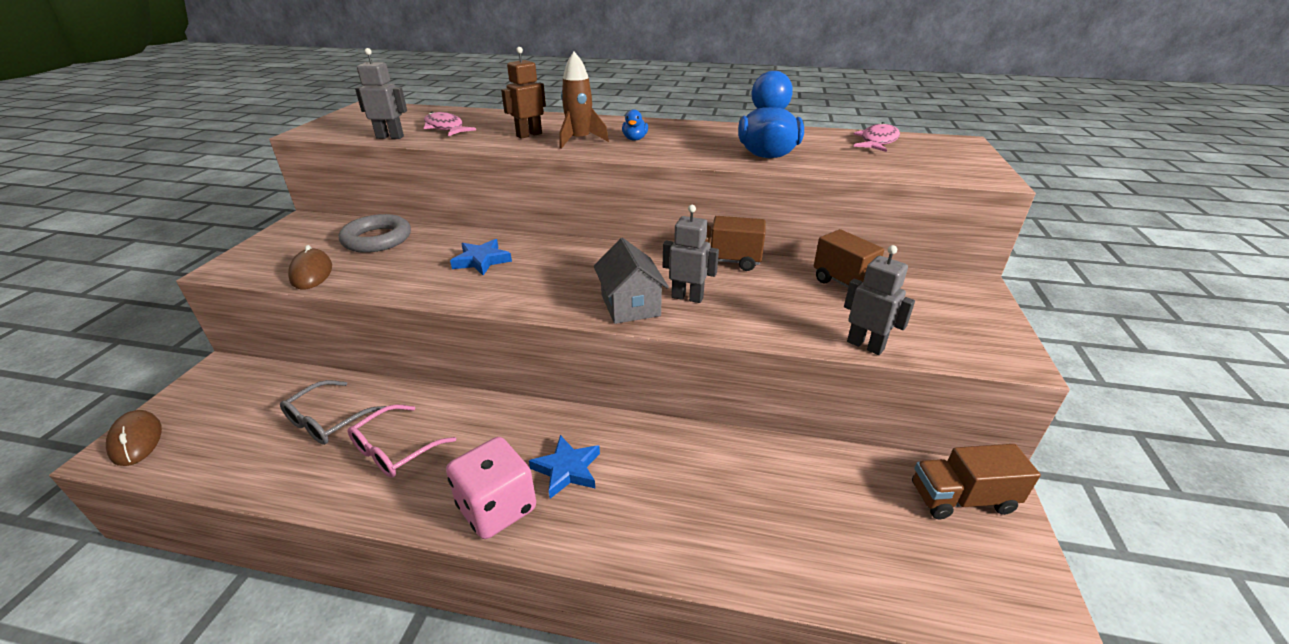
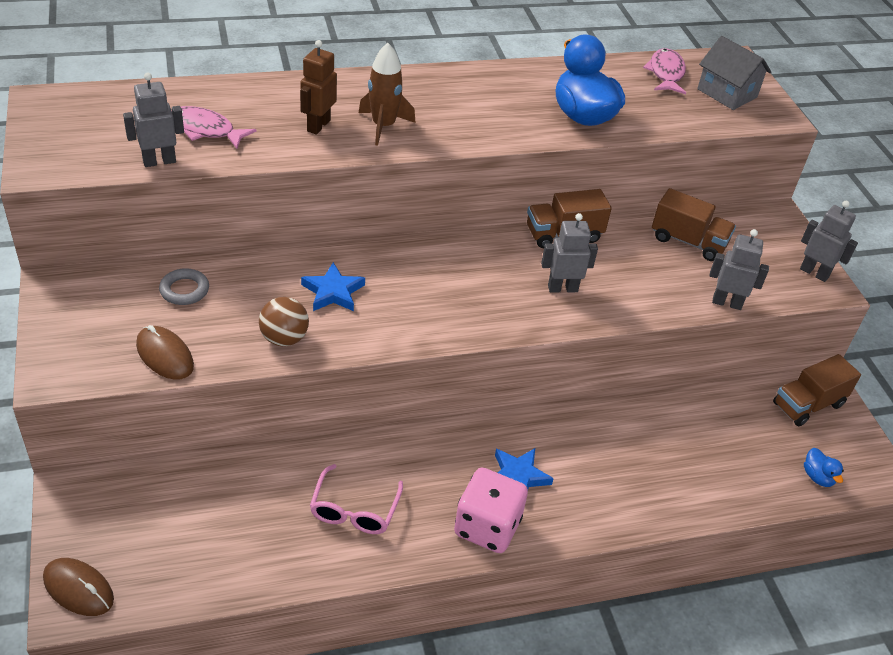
camera: 30 degrees left, 10 degrees up
(328, 421) = (260, 505): grey glasses -> none
(377, 239) = (184, 290): grey ring -> grey ring, size x0.61
(408, 281) = (284, 338): none -> brown ball
(630, 305) = (521, 311): grey house -> grey house (727, 93)
(635, 139) = (438, 112): blue duck -> blue duck (817, 477)
(999, 342) = (814, 273): none -> grey robot

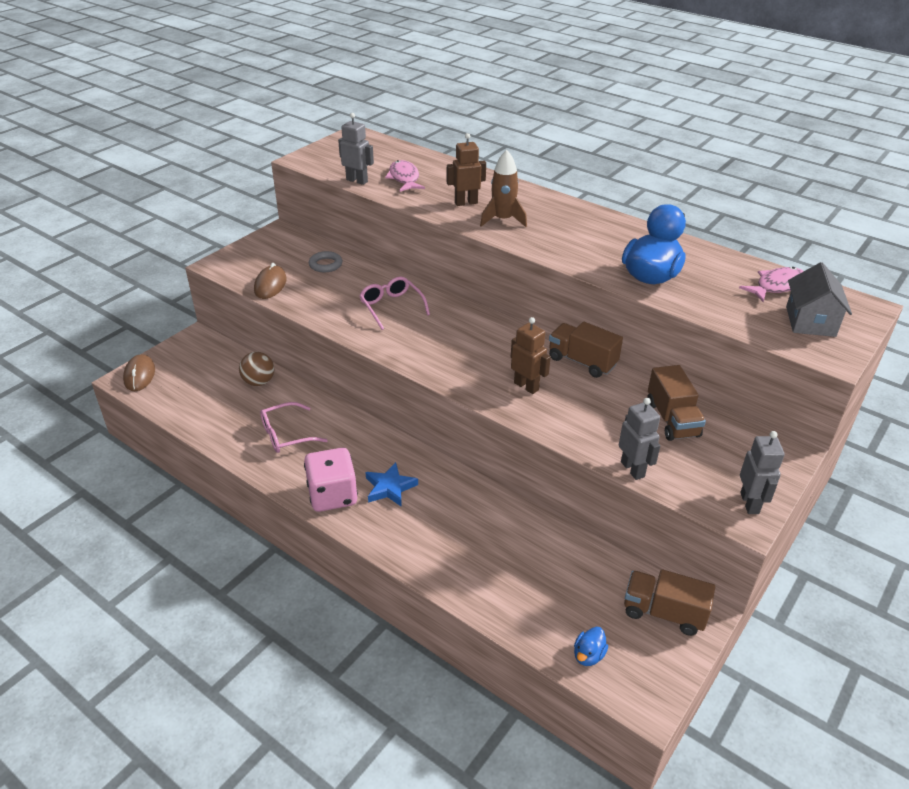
camera: 55 degrees right, 5 degrees down
(284, 338) = (331, 311): brown ball -> brown ball (259, 382)
(333, 292) = (391, 307): blue star -> pink glasses
(562, 288) = (526, 386): grey robot -> brown robot

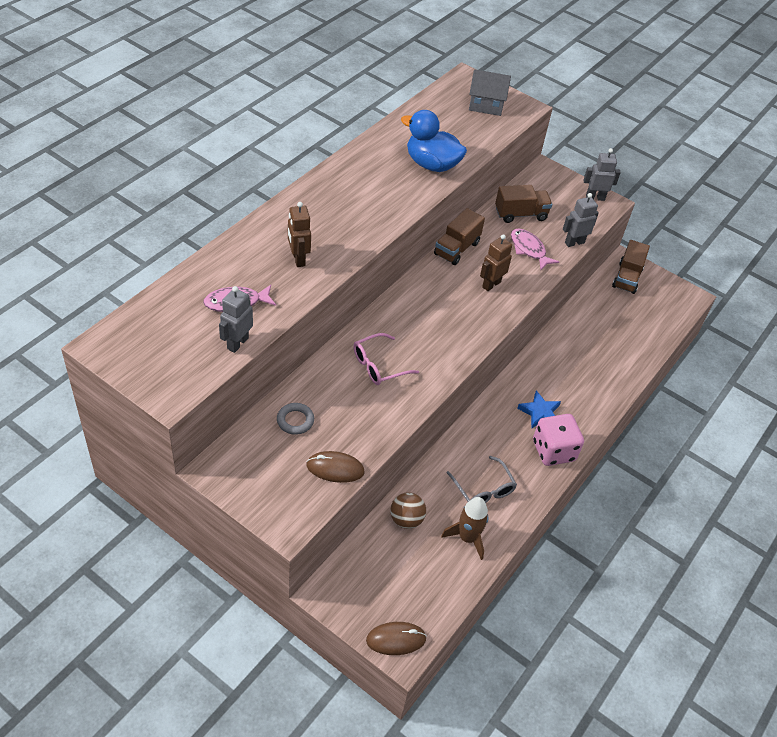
camera: 95 degrees left, 10 degrees up
(286, 435) = (483, 489): pink glasses -> grey glasses
(503, 220) = (335, 237): brown rocket -> brown rocket (467, 538)
(588, 655) = (665, 317): blue duck -> none
(777, 286) = (442, 107): pink fish -> pink fish (529, 249)

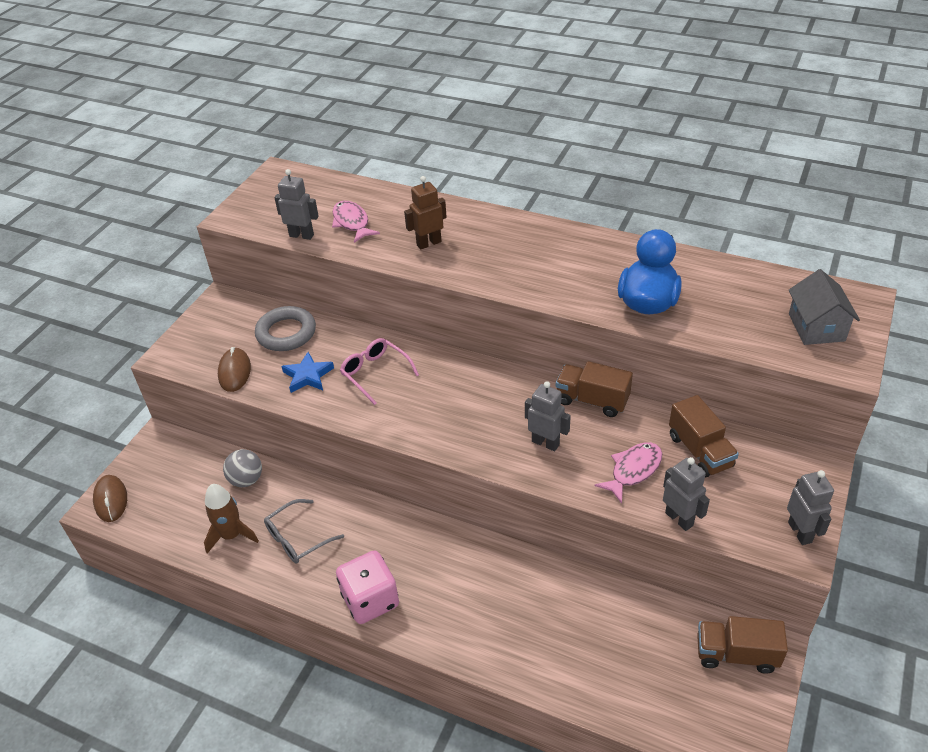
camera: 85 degrees right, 5 degrees down
(295, 420) = (286, 333): grey ring -> grey ring, size x1.64
(406, 519) = (246, 480): brown ball -> grey ball
(491, 284) = (545, 443): brown robot -> grey robot
(540, 412) = (426, 577): blue star -> blue star (308, 376)

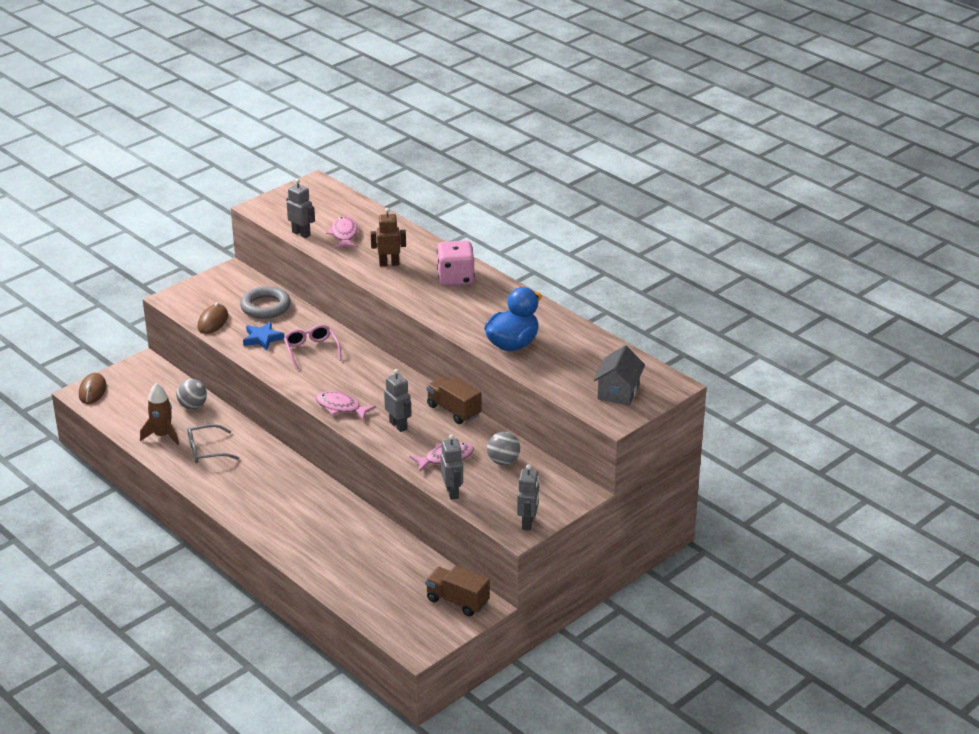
camera: 20 degrees right, 10 degrees down
(370, 600) = (233, 499): pink dice -> pink dice (455, 278)
(461, 441) = (341, 407): none -> pink fish
(700, 451) = (503, 461): brown truck -> grey ball

